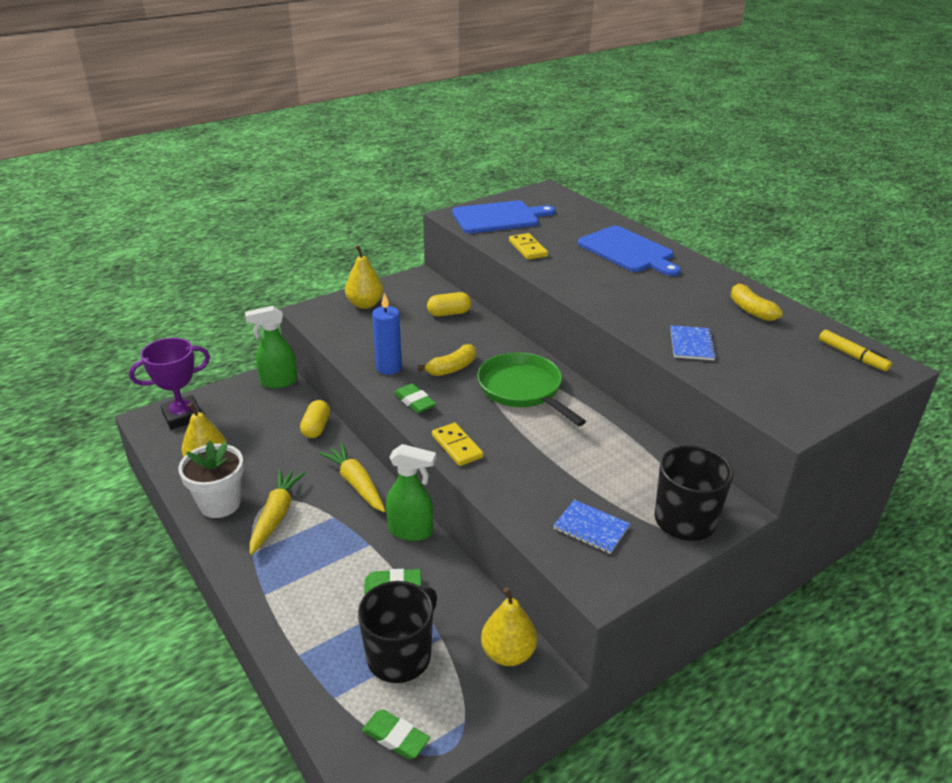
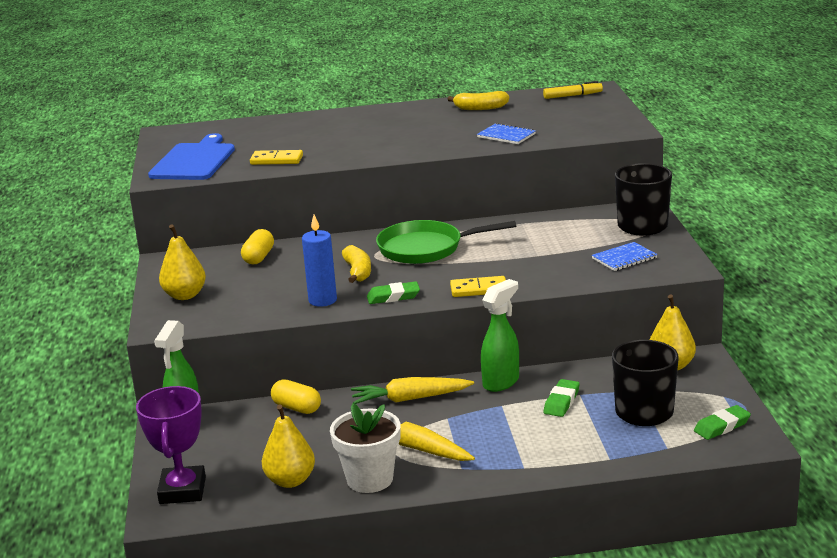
camera: 60 degrees left, 10 degrees down
(628, 251) = (335, 126): blue cutting board -> none

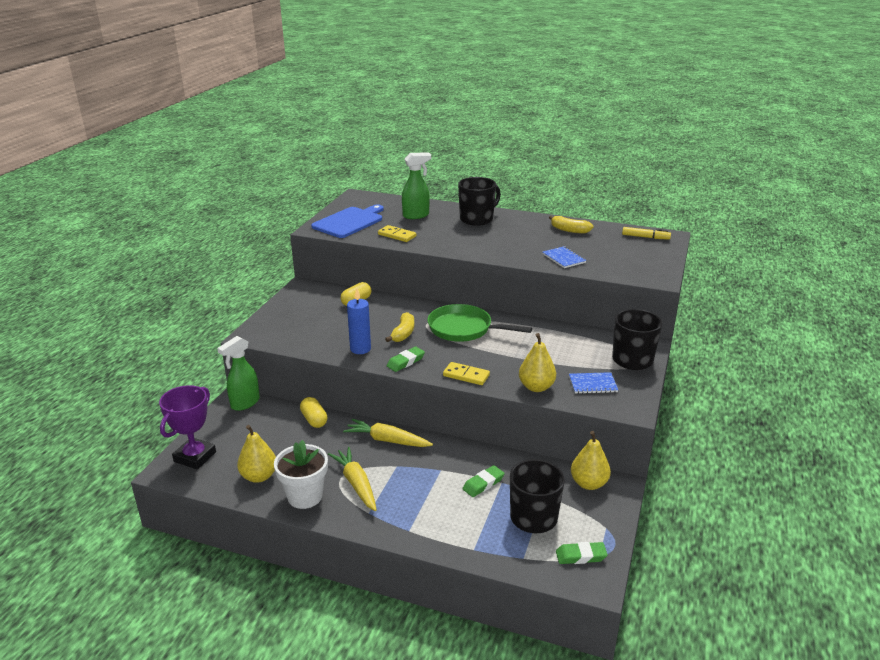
camera: 25 degrees right, 5 degrees up
(185, 295) = (287, 316): yellow pear -> yellow pear (536, 387)
(356, 122) = (477, 219): none -> black mug
(393, 297) = (405, 362): green eraser -> green eraser turned 60 degrees counterclockwise
(501, 382) = (457, 450): green spray bottle -> green spray bottle (416, 215)

